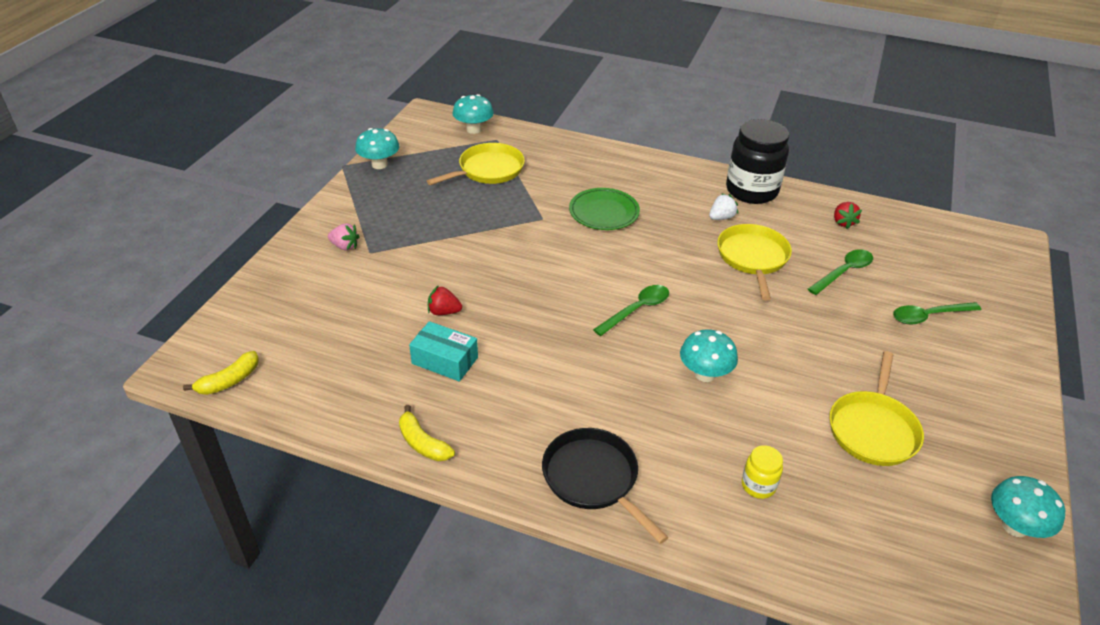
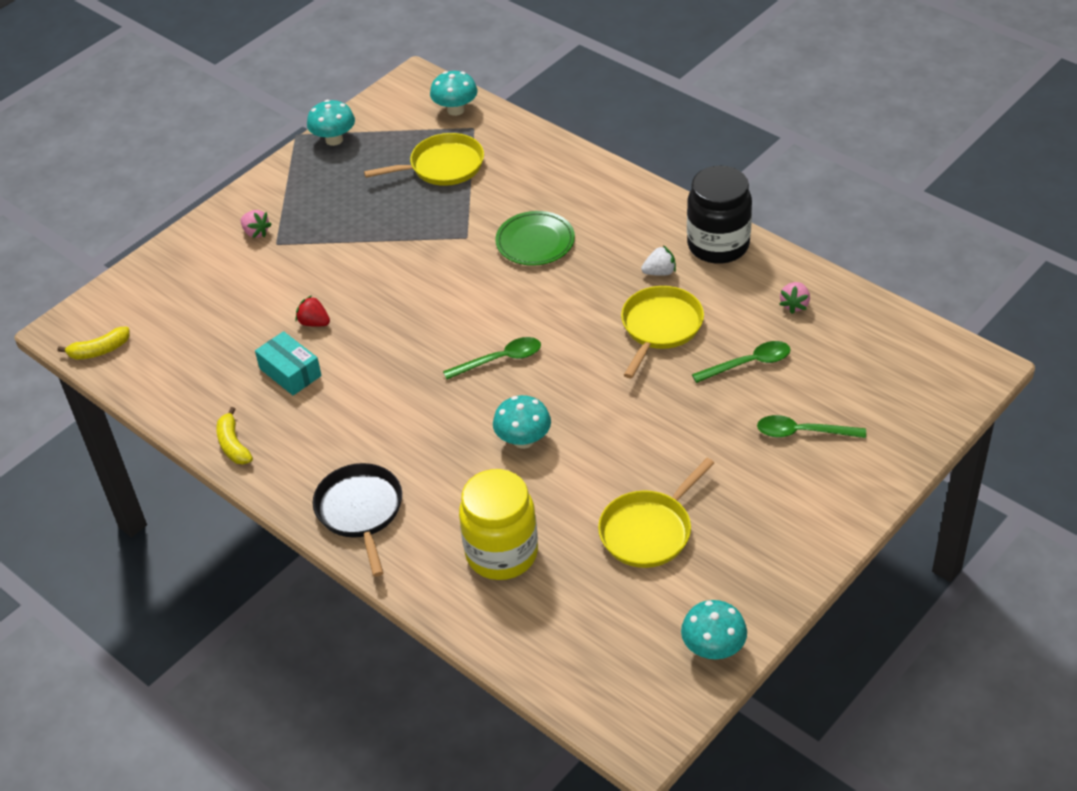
camera: 25 degrees right, 5 degrees up
(758, 485) = (502, 553): yellow jar -> yellow jar, size x2.18
(843, 222) = (794, 305): red strawberry -> pink strawberry

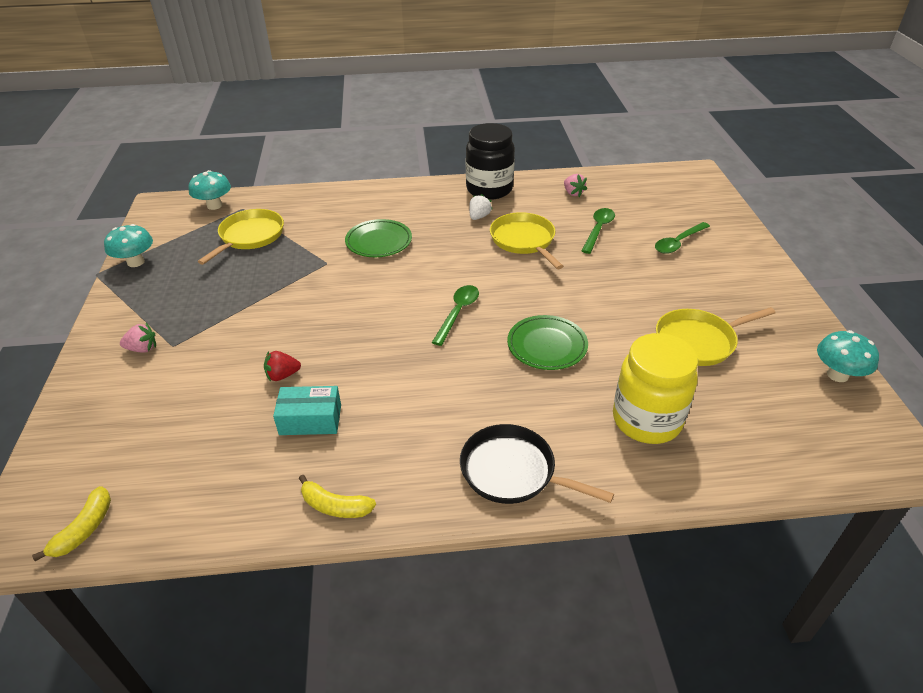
camera: 50 degrees left, 5 degrees down
(523, 440) = (547, 346): turquoise mushroom -> green plate
(648, 531) = (698, 341): yellow pan -> yellow pan turned 75 degrees clockwise

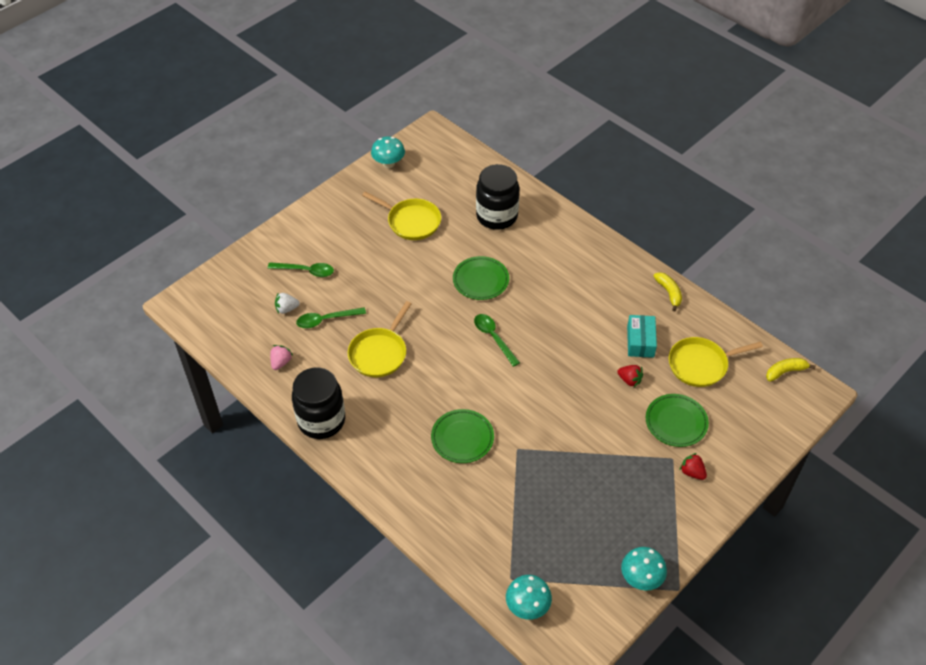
camera: 130 degrees left, 10 degrees up
(142, 349) = (692, 472): pink strawberry -> red strawberry
(195, 375) = (676, 422): none -> green plate
(250, 236) = (538, 531): yellow pan -> yellow pan (700, 365)
(310, 420) = (640, 341): turquoise box -> turquoise box turned 45 degrees clockwise
(458, 313) = (494, 338): green spoon -> green spoon turned 75 degrees clockwise
(479, 217) = (371, 400): white strawberry -> white strawberry (286, 309)
(512, 471) = (581, 245): black pan -> none
(646, 420) = (497, 216): yellow jar -> black jar

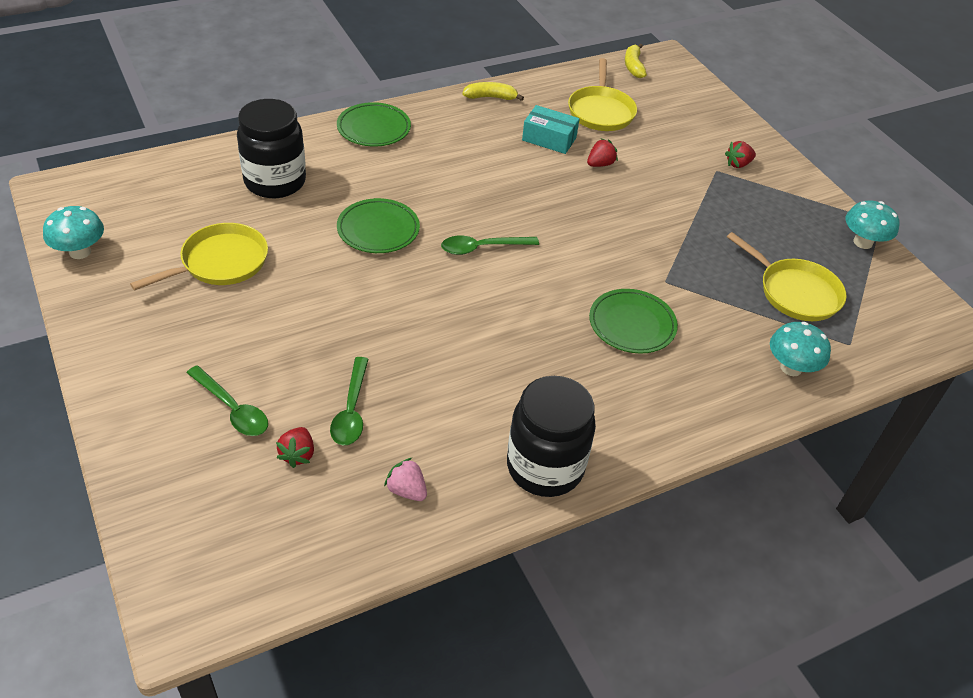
camera: 75 degrees left, 5 degrees down
(286, 309) = (298, 454): white strawberry -> red strawberry
(306, 271) = (232, 409): green spoon -> green spoon turned 105 degrees clockwise
(379, 353) = (450, 366): yellow pan -> yellow pan (795, 292)
(527, 606) = (889, 341): turquoise mushroom -> turquoise mushroom (791, 368)
(676, 422) = (670, 152): green plate -> green plate (374, 128)

